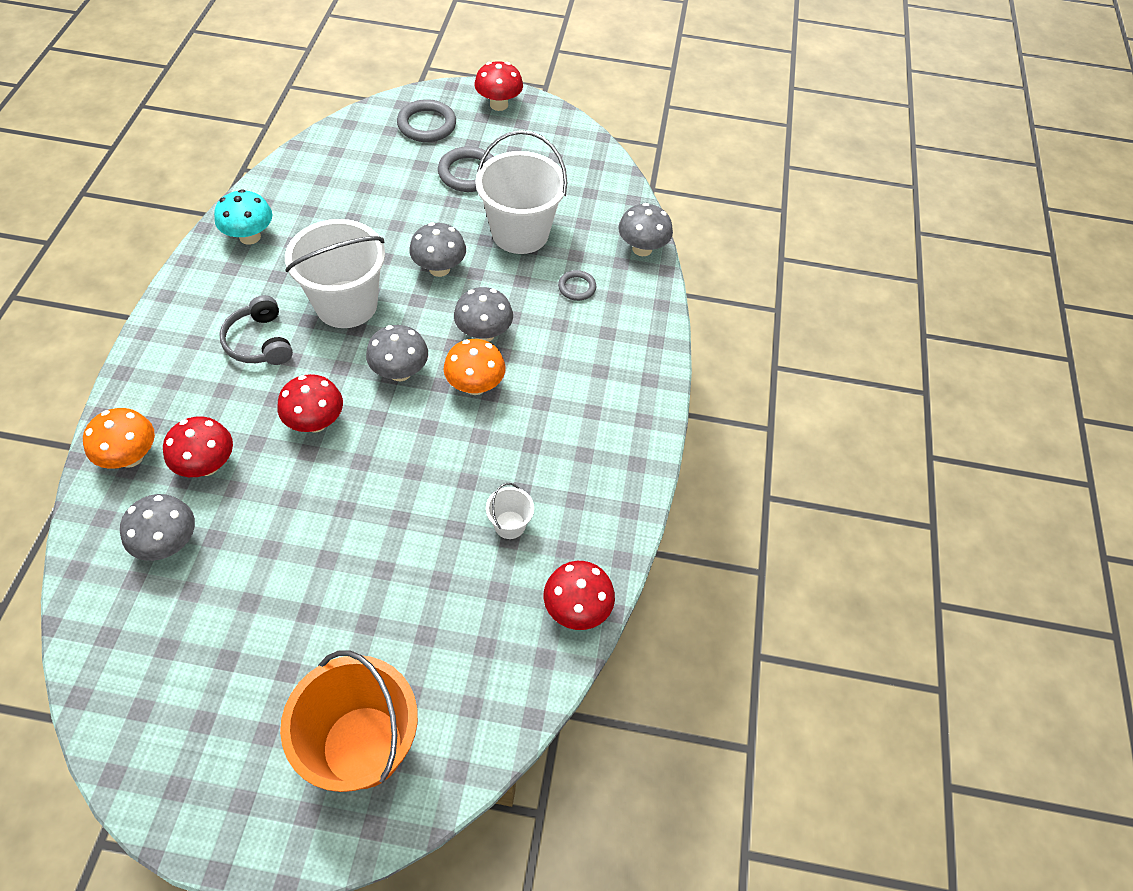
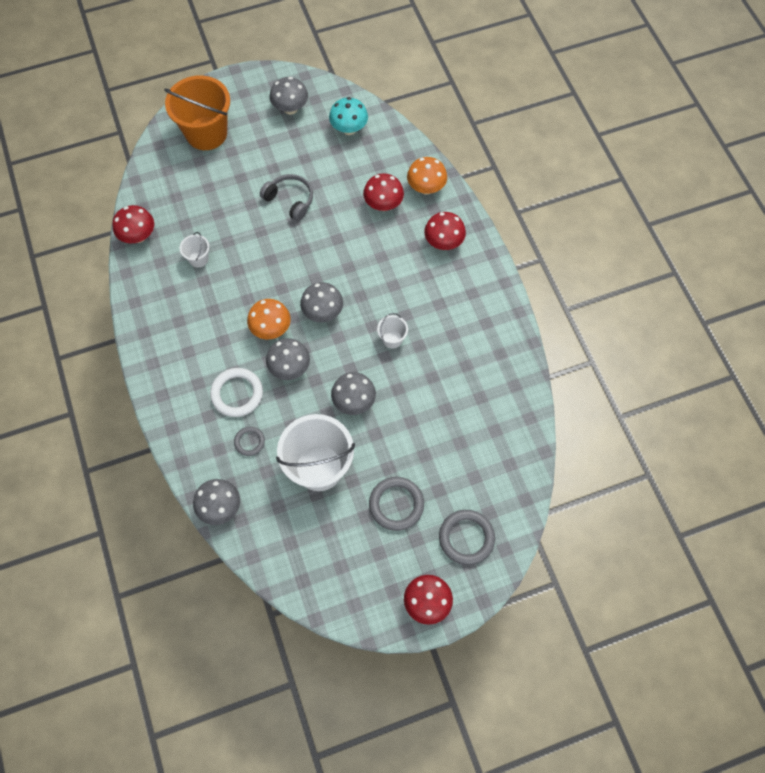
camera: 155 degrees right, 10 degrees up
(169, 543) = (366, 161): grey mushroom -> grey mushroom (290, 108)
(250, 237) = (497, 353): turquoise mushroom -> turquoise mushroom (349, 129)
(260, 342) = (421, 285): grey headphones -> grey headphones (290, 200)
(315, 422) = (346, 256): red mushroom -> red mushroom (443, 242)
(346, 304) = (392, 339): white bucket -> white bucket, size x0.44
(561, 338) = (237, 394): none -> white ring

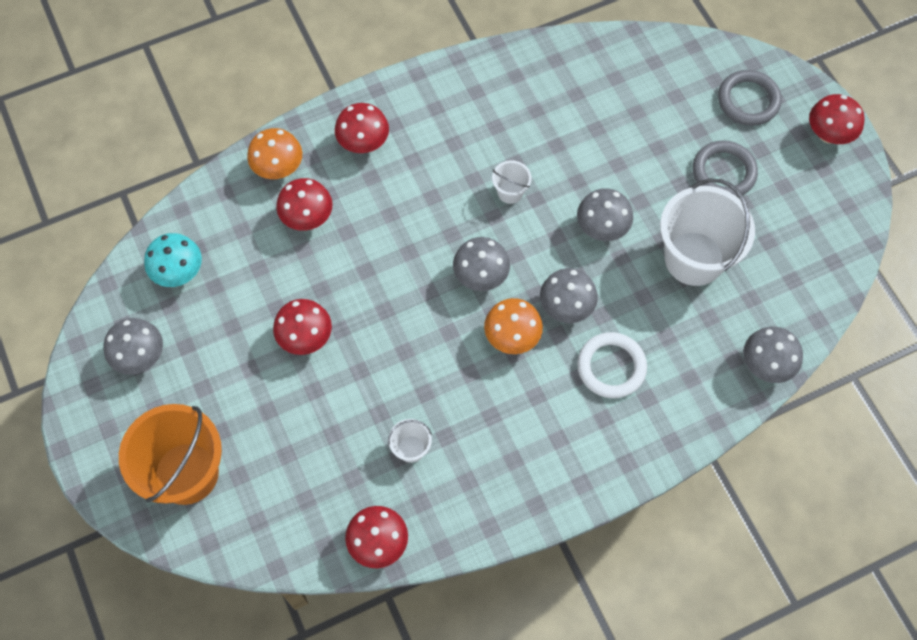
camera: 95 degrees left, 0 degrees up
(249, 442) = (674, 342): grey ring -> none
(290, 200) = (305, 338): grey headphones -> red mushroom

